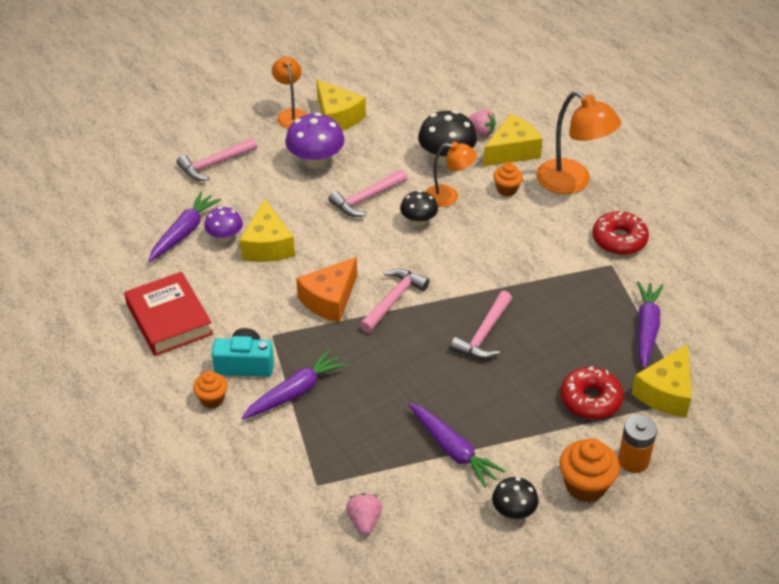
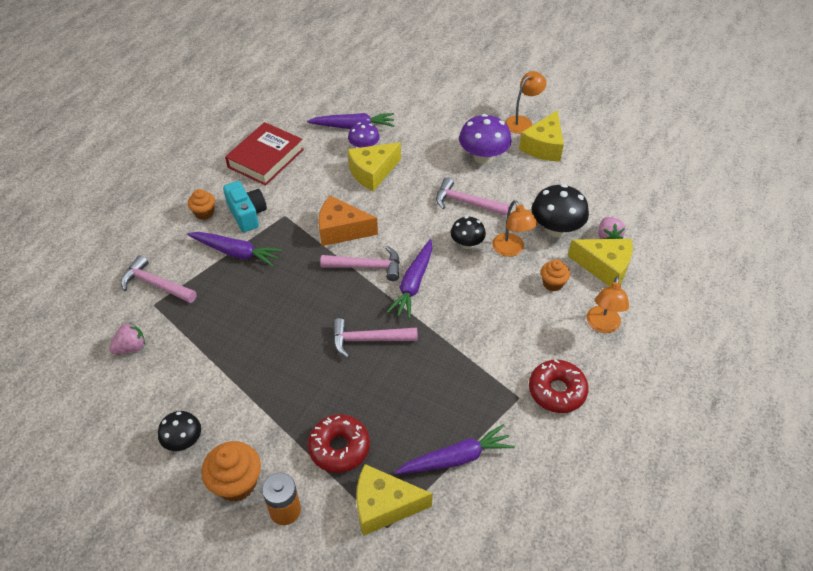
camera: 60 degrees right, 5 degrees up
(214, 164) = (433, 109): pink hammer -> pink hammer (155, 284)
(453, 450) = (229, 372): purple carrot -> purple carrot (413, 284)
(572, 183) = (602, 325): orange lamp -> orange lamp, size x0.62

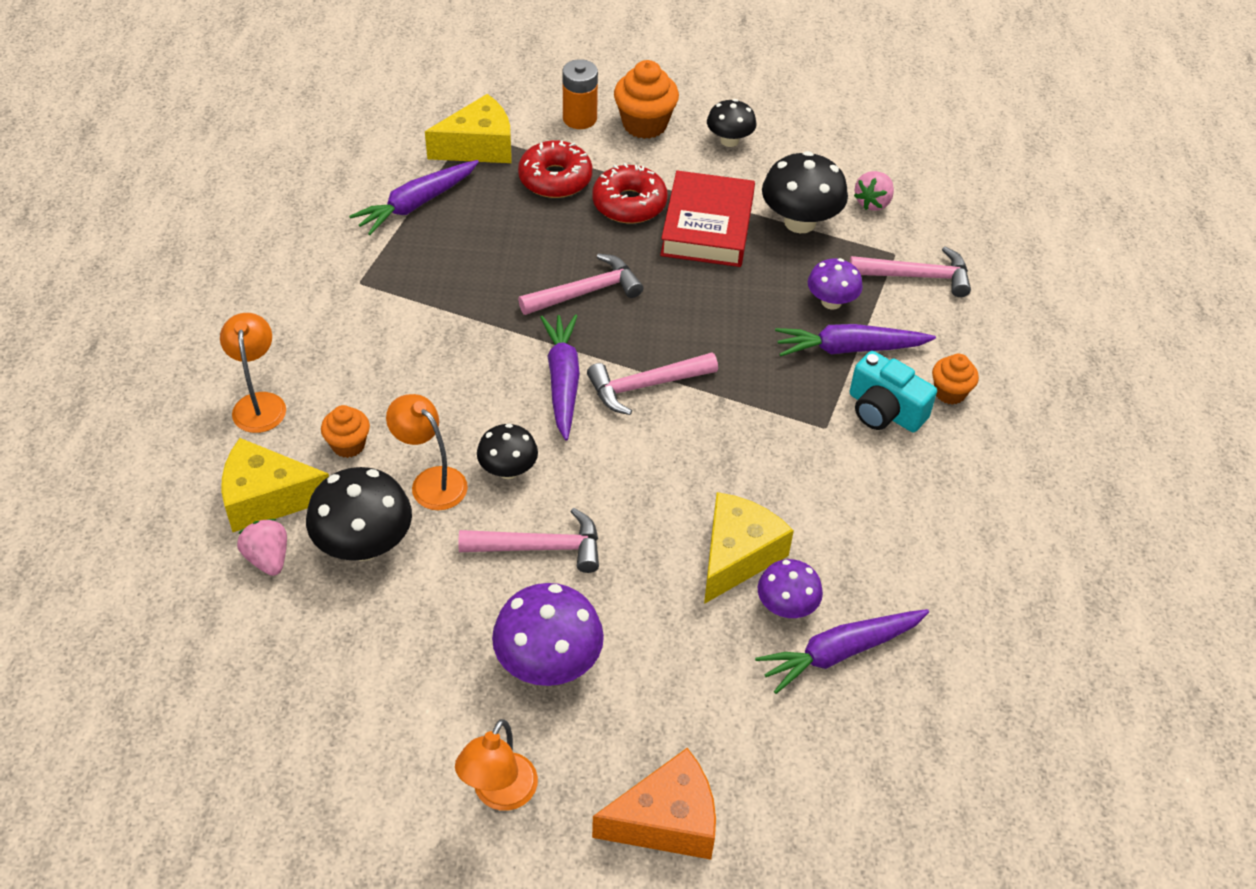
camera: 155 degrees right, 0 degrees up
(192, 348) = (800, 222): none -> black mushroom
(221, 284) = (831, 302): none -> purple mushroom
(265, 158) = (943, 523): red book -> red book (707, 227)
(341, 230) = (720, 431): orange cheese -> orange cheese (666, 820)
(543, 146) = (433, 735): yellow cheese -> none
(557, 391) = (311, 302): red donut -> red donut (629, 204)

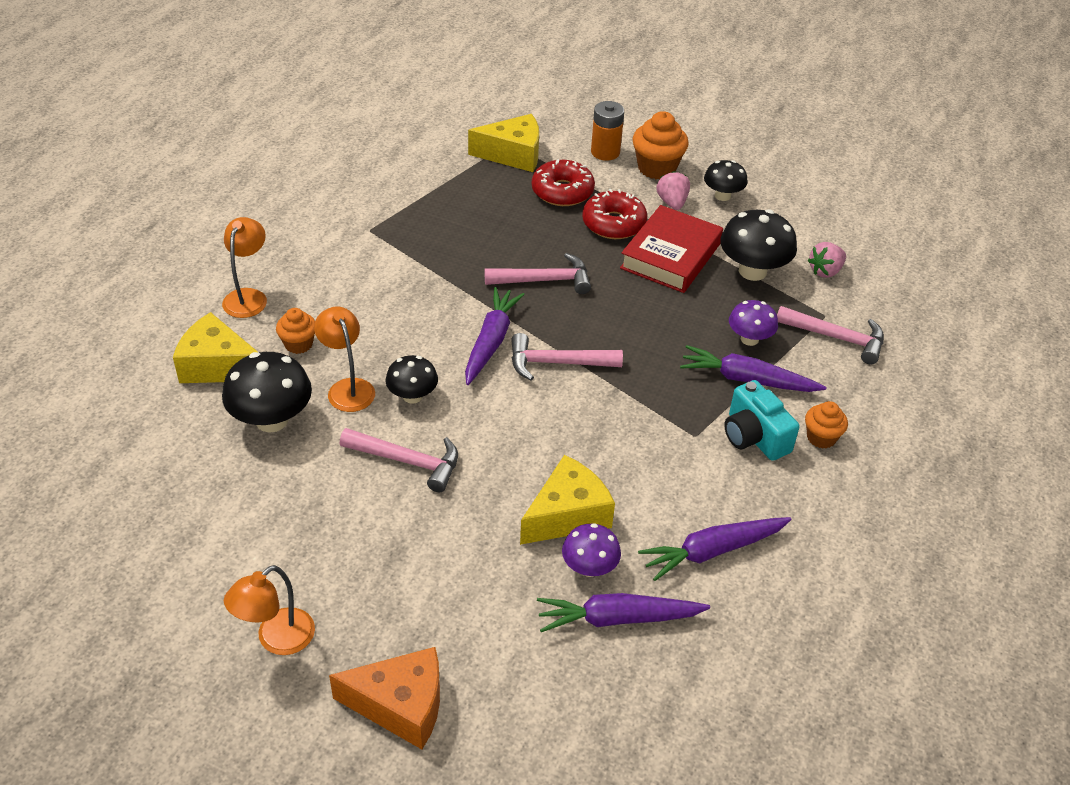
camera: 20 degrees right, 5 degrees down
(268, 558) = (194, 409): pink strawberry -> pink strawberry (672, 203)
(416, 204) = (442, 184): purple carrot -> purple carrot (712, 551)
(548, 663) = (368, 551): purple mushroom -> none

